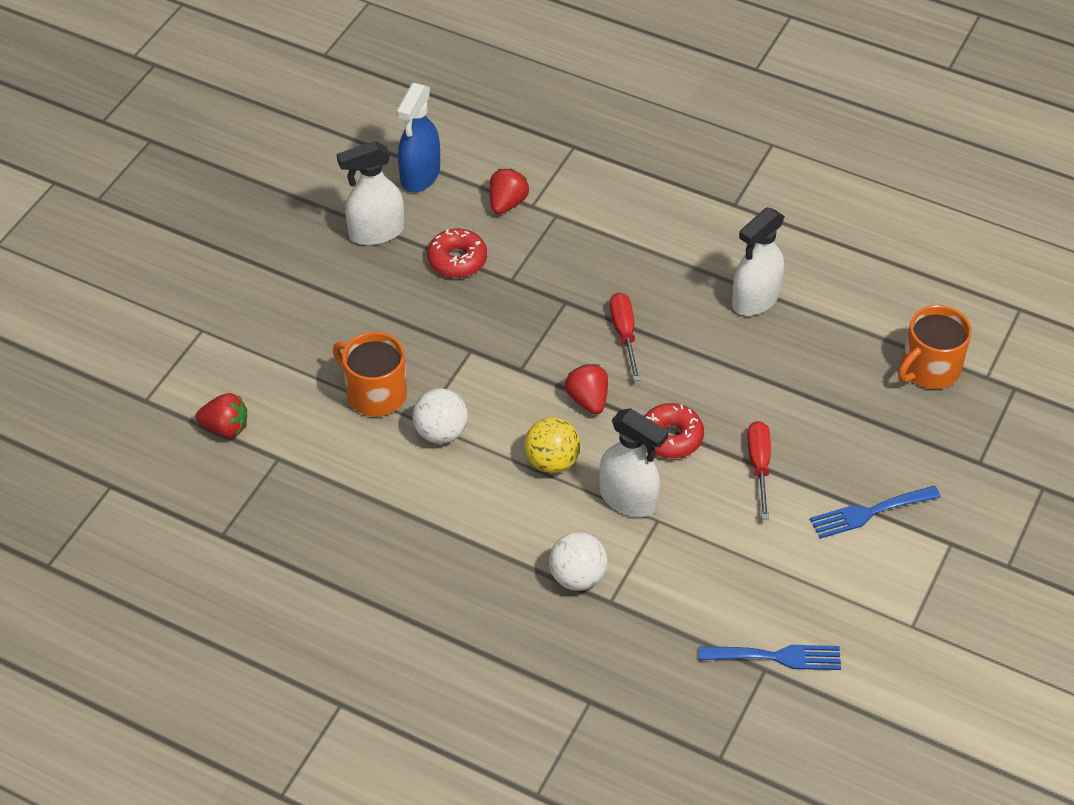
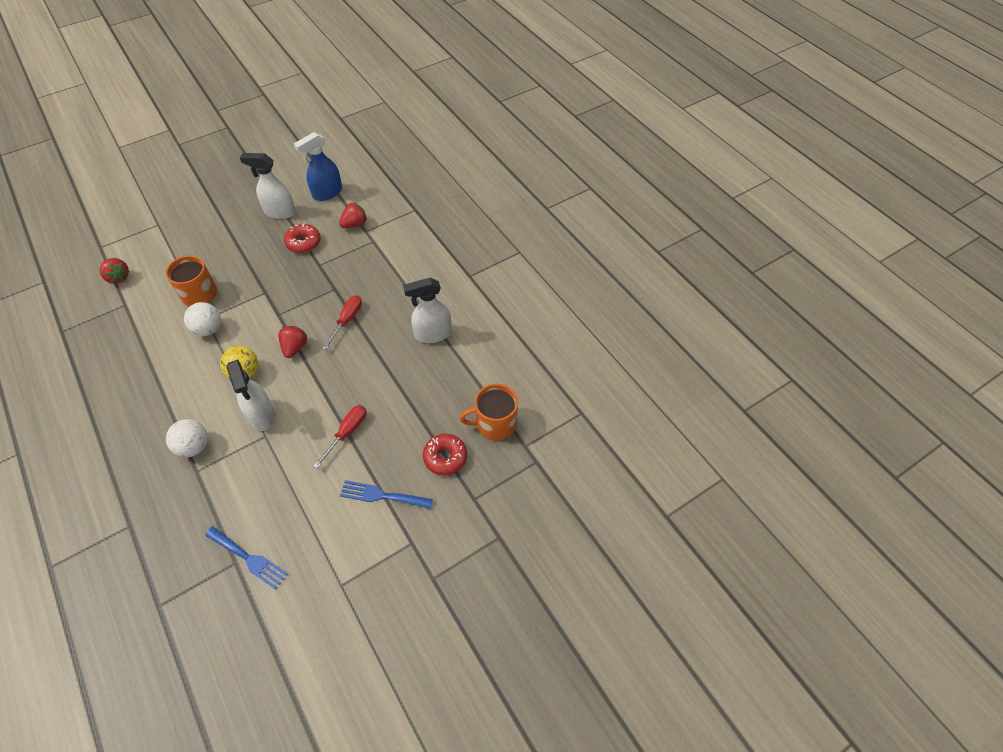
camera: 30 degrees right, 5 degrees up
(671, 437) = (316, 391): red donut -> red donut (445, 457)

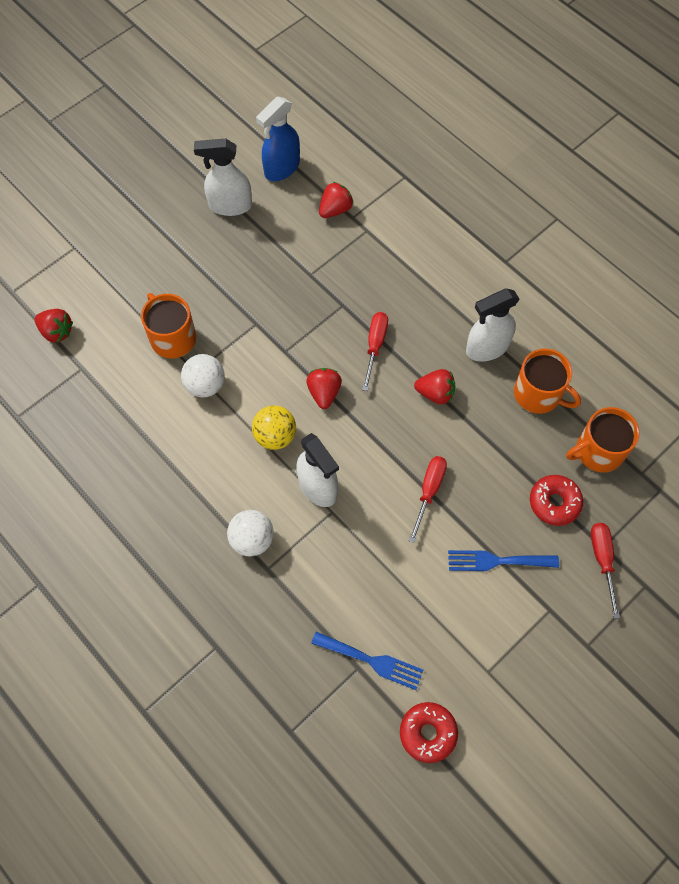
camera: 10 degrees left, 10 degrees up
(303, 243) = (278, 246): red donut -> red donut (428, 733)
(380, 360) = (435, 393): none -> red strawberry
(461, 373) = (538, 394): none -> orange mug
(469, 510) = (602, 561): none -> red screwdriver

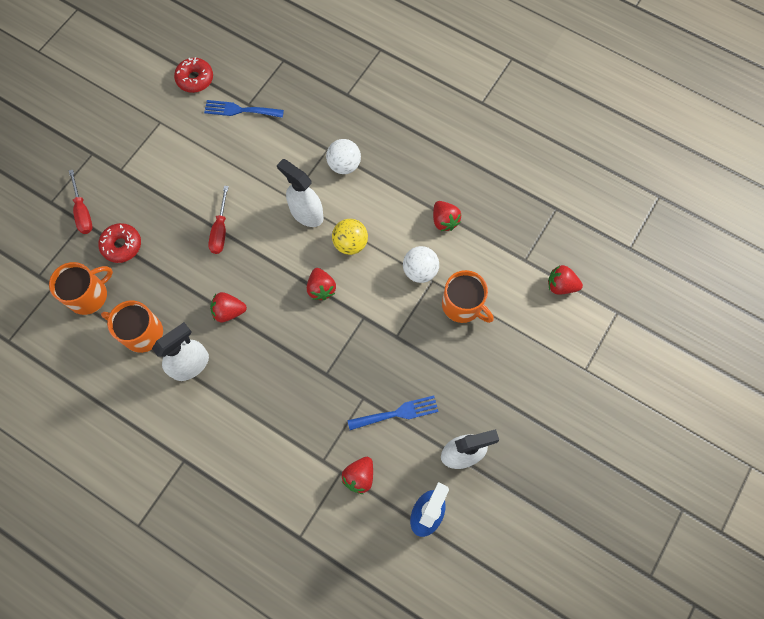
camera: 165 degrees right, 5 degrees up
(154, 435) = (444, 221): none -> red strawberry
(375, 346) = (288, 341): red screwdriver -> none
(496, 561) = (162, 193): blue fork -> blue fork (397, 413)

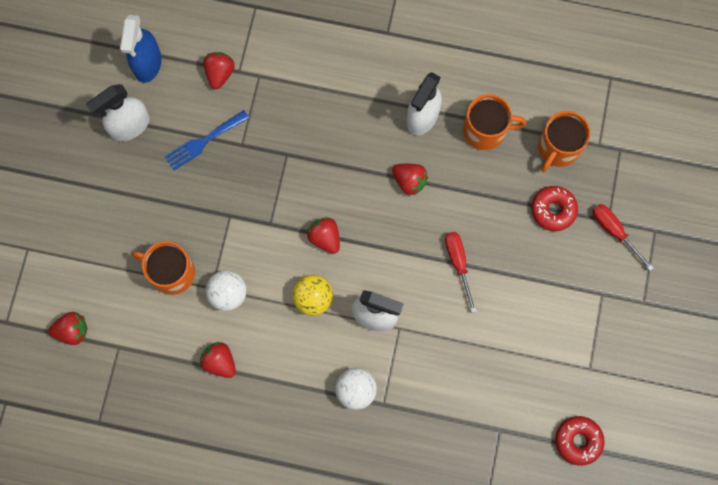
camera: 160 degrees right, 5 degrees up
(229, 311) = (409, 181): red strawberry -> red strawberry turned 60 degrees clockwise
(240, 110) = (505, 418): blue fork -> none

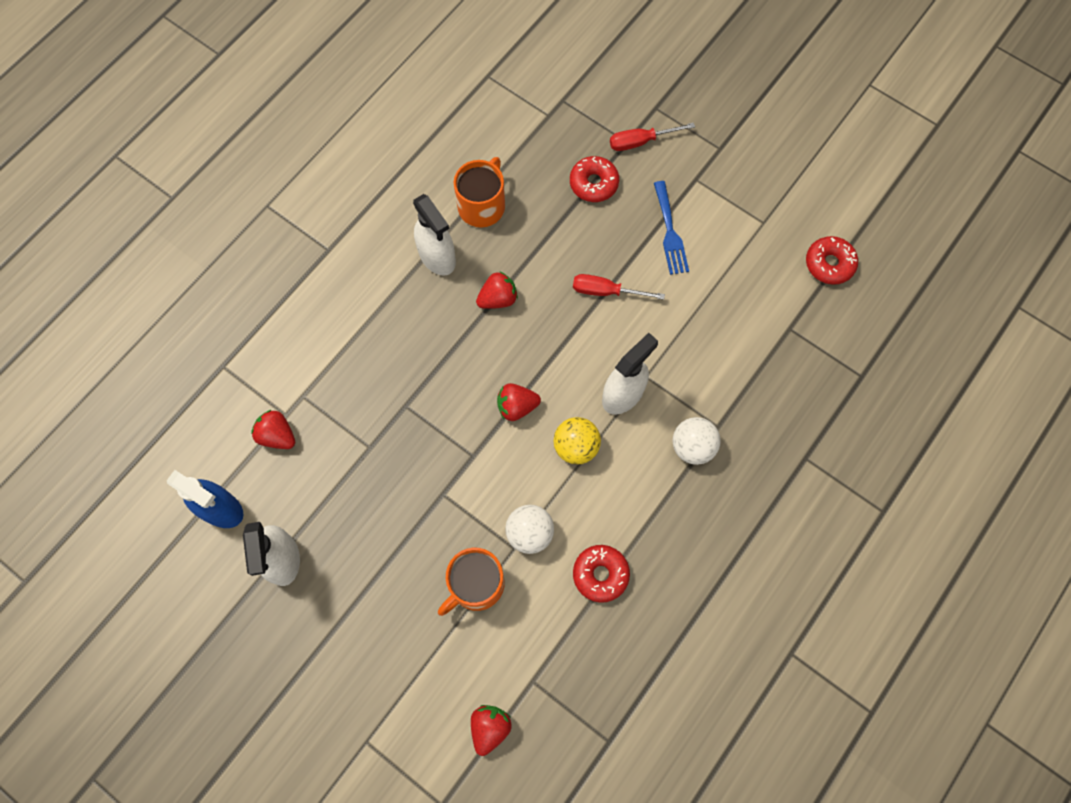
camera: 65 degrees left, 5 degrees down
(203, 142) = (345, 486): blue fork -> blue fork (670, 232)
(220, 362) = (600, 574): red strawberry -> red donut
(558, 148) = (534, 151): orange mug -> none

